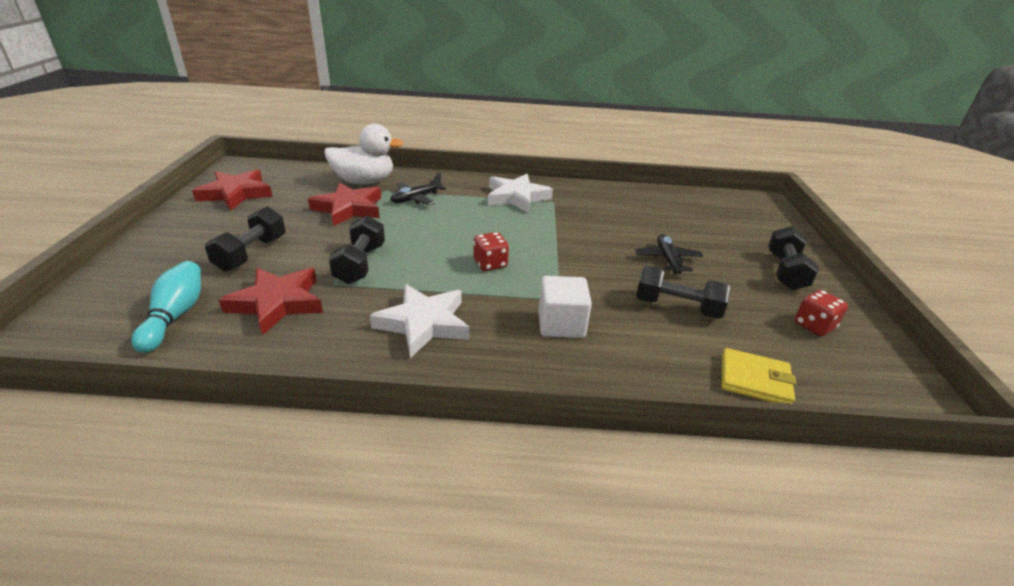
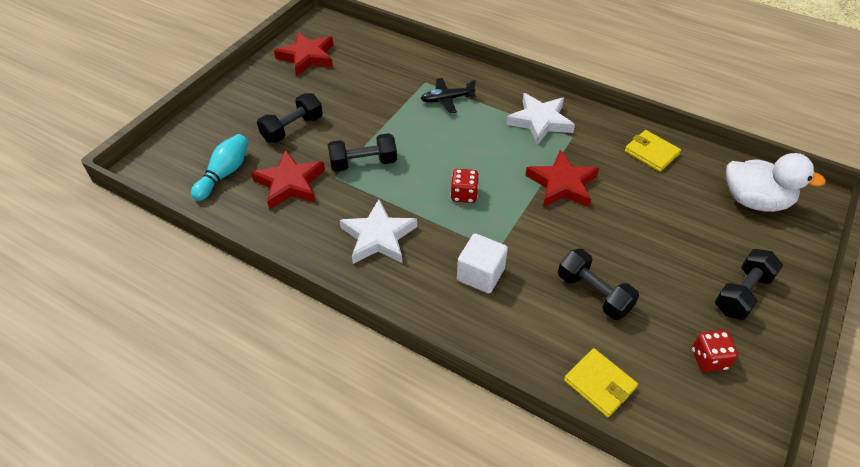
camera: 30 degrees right, 15 degrees up
(349, 208) = (385, 97): red star -> red star (562, 184)
(360, 264) = (363, 163): black dumbbell -> black dumbbell turned 45 degrees clockwise
(364, 181) = (414, 66): white duck -> white duck (754, 201)
(626, 199) = (651, 153): none -> yellow wallet
(667, 259) = (630, 240): black plane -> none

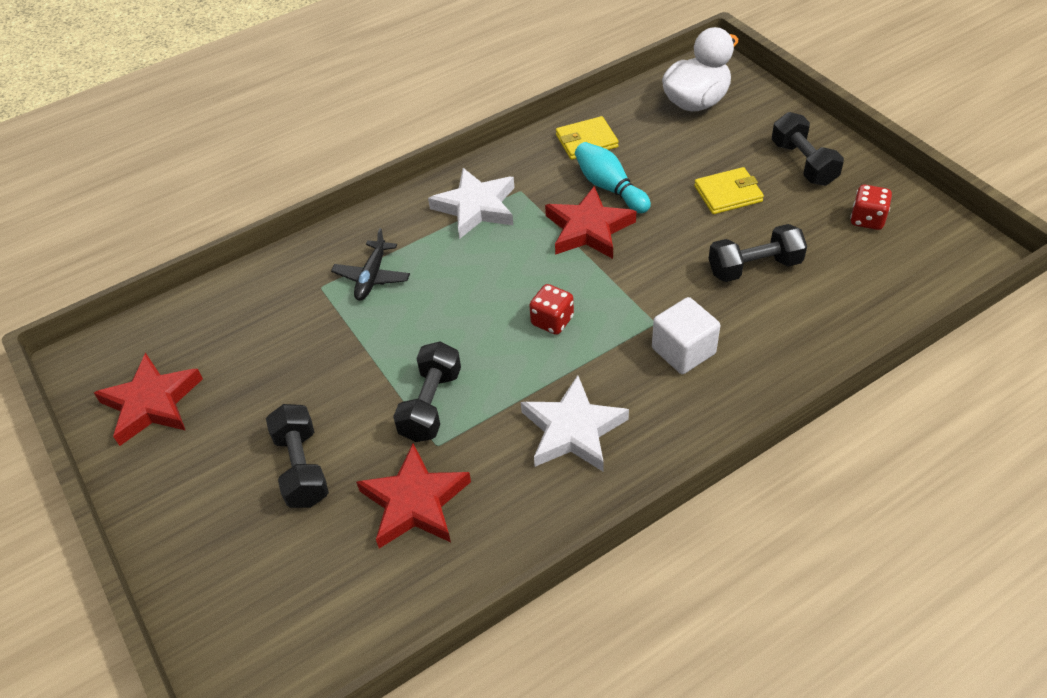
camera: 60 degrees left, 0 degrees up
(224, 174) = (339, 584): turquoise bowling pin -> turquoise bowling pin (610, 187)
(599, 384) = (866, 309): yellow wallet -> yellow wallet (728, 194)

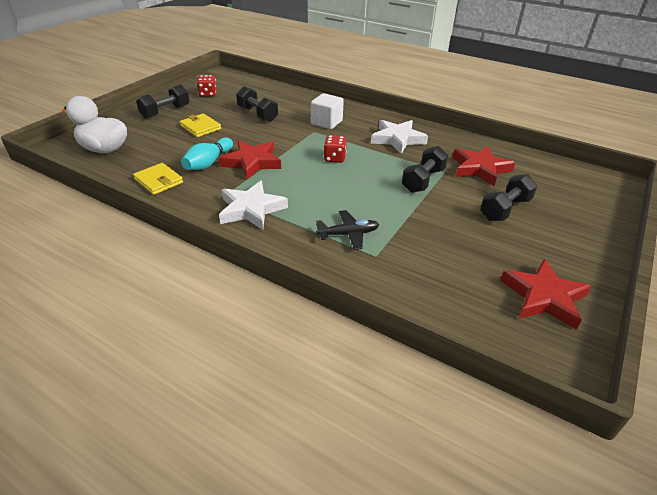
camera: 120 degrees left, 10 degrees down
(431, 404) = (423, 180): black dumbbell -> black dumbbell turned 45 degrees counterclockwise

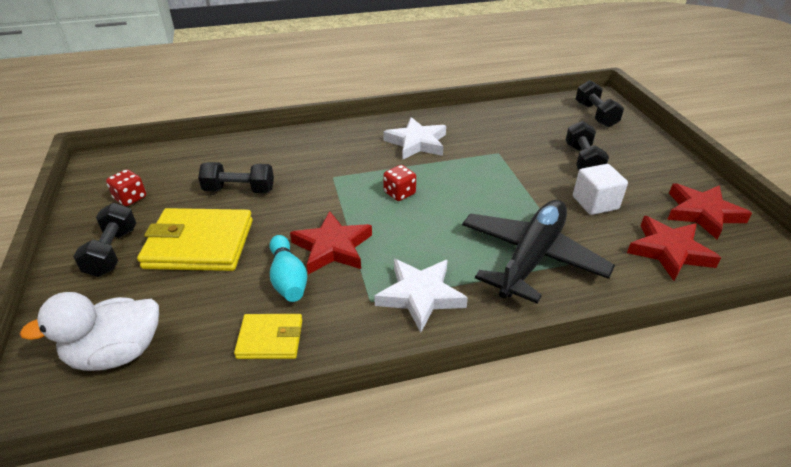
camera: 45 degrees left, 0 degrees up
(200, 127) = (199, 244): yellow wallet -> yellow wallet, size x1.84
(326, 122) = (328, 160): white cube -> white cube (595, 203)
(348, 234) = (531, 257): black plane -> black plane, size x2.13
(423, 180) = (498, 170): black dumbbell -> black dumbbell (595, 115)
(480, 169) = (515, 135): red star -> red star (669, 251)

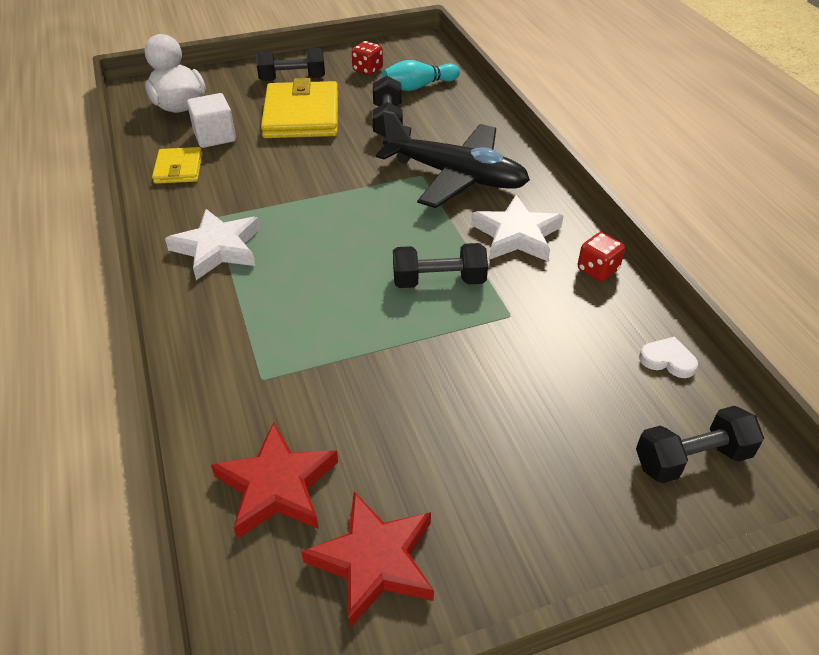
camera: 85 degrees right, 5 degrees up
(288, 279) = (251, 167): turquoise bowling pin -> turquoise bowling pin (418, 86)
(332, 247) = (295, 188): red star -> none
(399, 193) = (394, 226): red dice -> red dice (597, 270)
(529, 110) = (667, 360): none -> white heart
(531, 257) = (271, 335): black plane -> black plane (455, 176)
(582, 160) = (512, 416): black dumbbell -> black dumbbell (439, 281)
(595, 203) = (391, 415): white cube -> white cube (215, 136)

